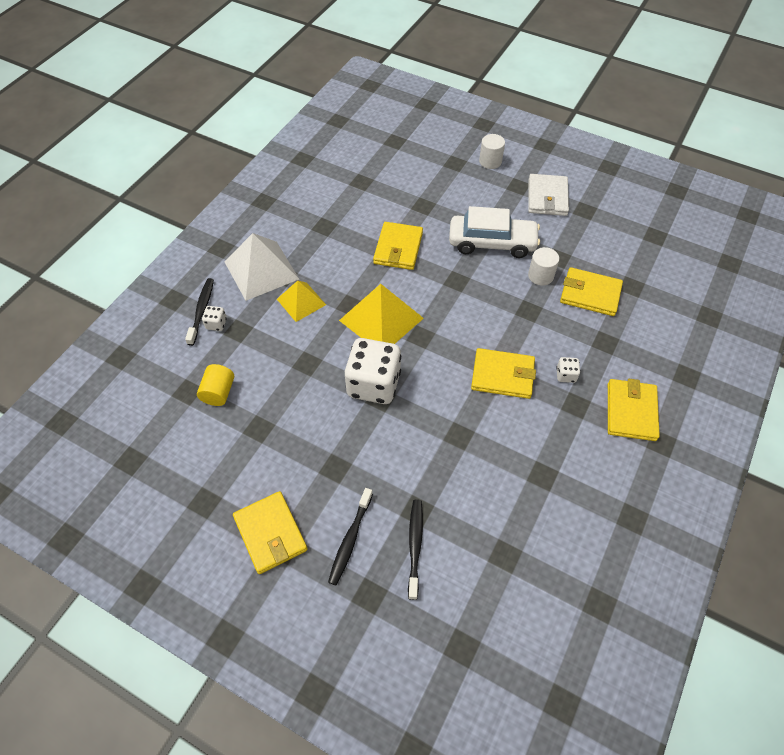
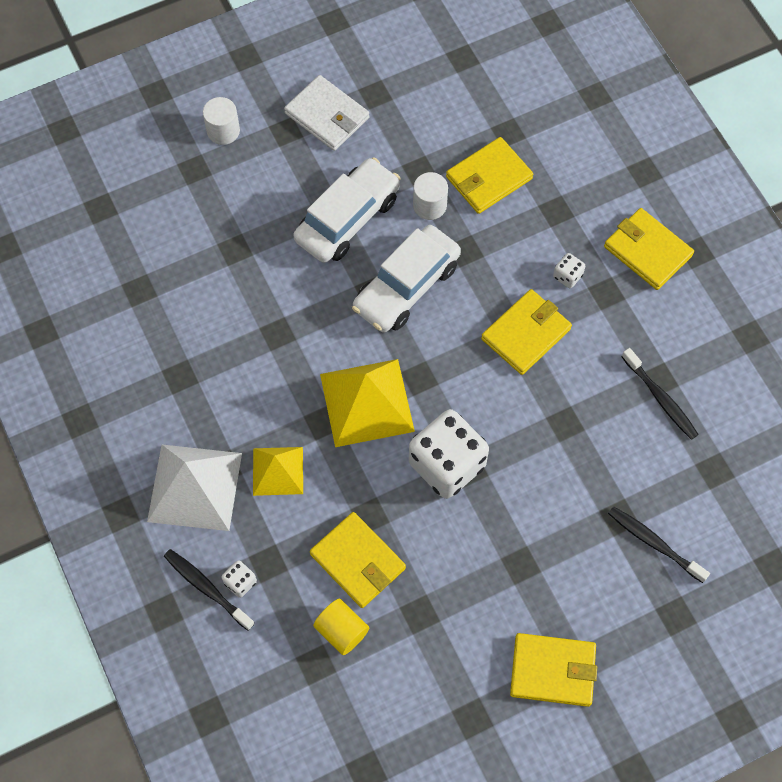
camera: 55 degrees left, 10 degrees up
(350, 540) = (609, 598): black toothbrush -> black toothbrush (660, 398)
(398, 248) = (278, 319): yellow wallet -> yellow wallet (357, 561)
(475, 295) = (406, 286): none -> white car

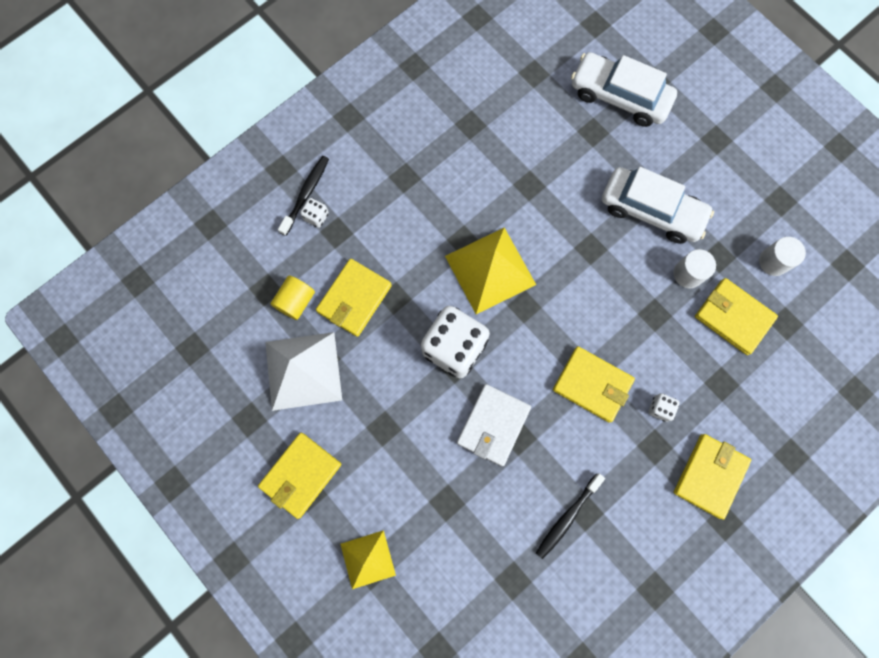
camera: 75 degrees right, 10 degrees up
(195, 487) = (383, 162): white pyramid -> white pyramid (303, 371)
(223, 131) = (698, 91): white cylinder -> white cylinder (773, 261)
(278, 471) = (412, 218): yellow pyramid -> yellow pyramid (367, 559)
(327, 116) = (744, 167): white wallet -> white wallet (493, 425)
(406, 286) = (604, 274): white car -> white car (619, 96)
(552, 671) = (301, 475): yellow wallet -> yellow wallet turned 45 degrees clockwise
(654, 543) = (431, 538): black toothbrush -> none

